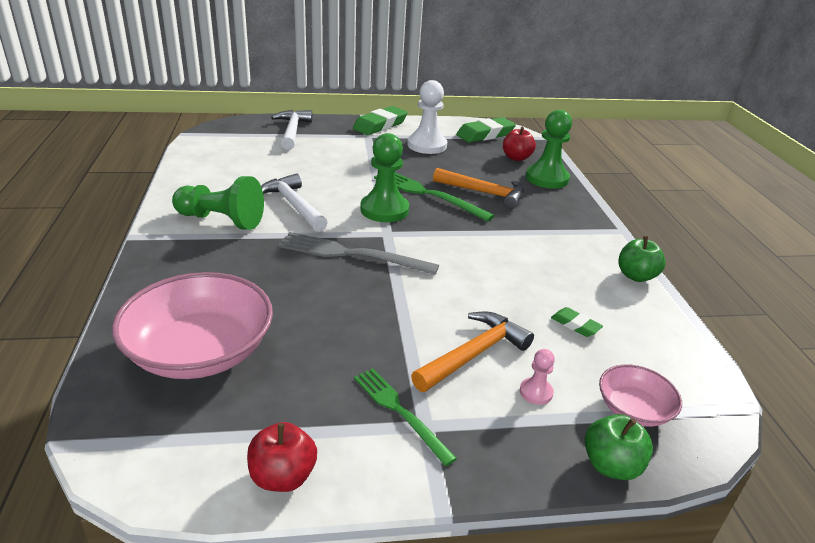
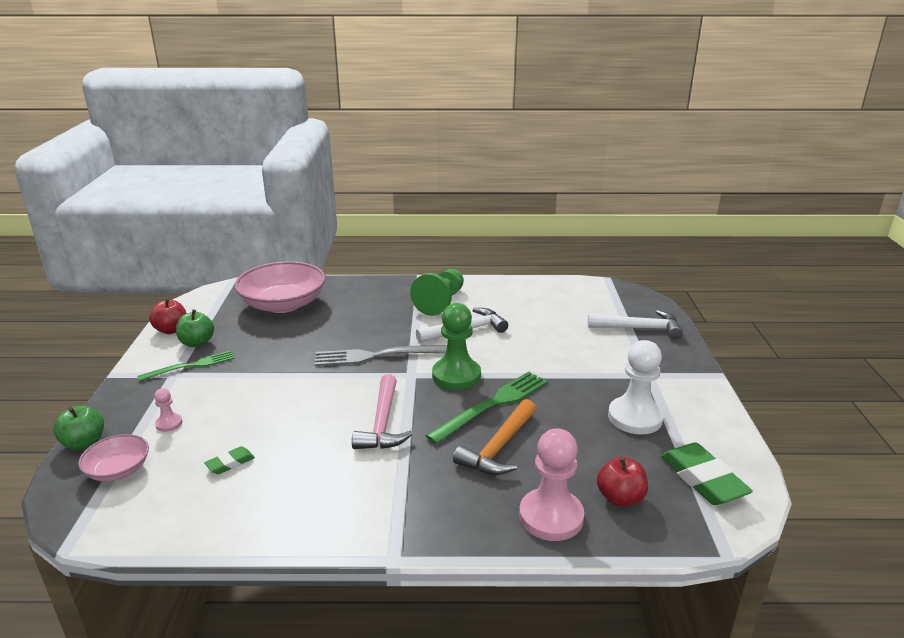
camera: 100 degrees right, 5 degrees down
(352, 254) = (378, 355): grey fork -> grey fork turned 120 degrees counterclockwise
(380, 125) = (689, 385): green eraser -> none
(474, 244) = (382, 423): none -> pink hammer
(474, 354) = (225, 401): orange hammer -> none
(547, 178) = (551, 516): green pawn -> pink pawn
(636, 276) = (288, 535): green apple -> green apple (197, 343)

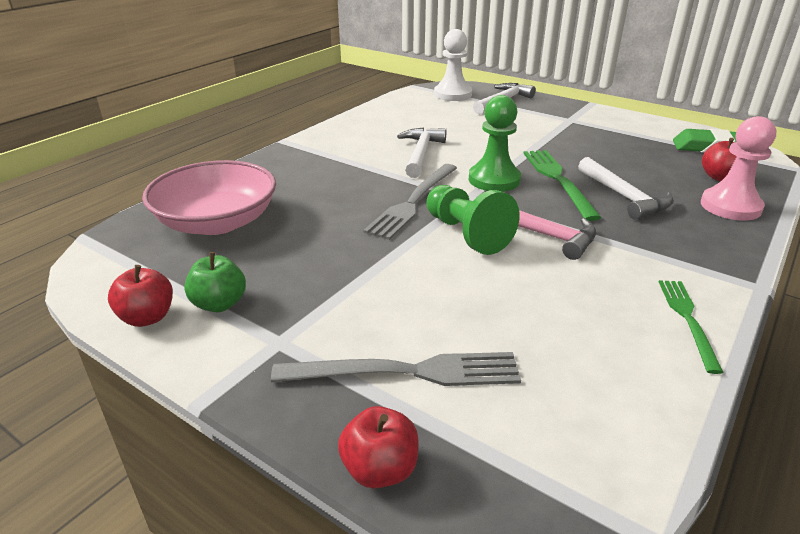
camera: 55 degrees left, 5 degrees up
(84, 443) = (380, 469): green apple -> red apple
(118, 470) = (484, 443): pink bowl -> none
(169, 423) = (406, 372): pink pawn -> grey fork
(191, 366) = (276, 322): green fork -> green fork (688, 319)
(230, 463) = (541, 342): green eraser -> none
(441, 302) = (352, 148): green pawn -> green pawn (466, 234)
(499, 447) = (624, 196): orange hammer -> white hammer
(635, 417) = (622, 141): white pawn -> white pawn (452, 94)

